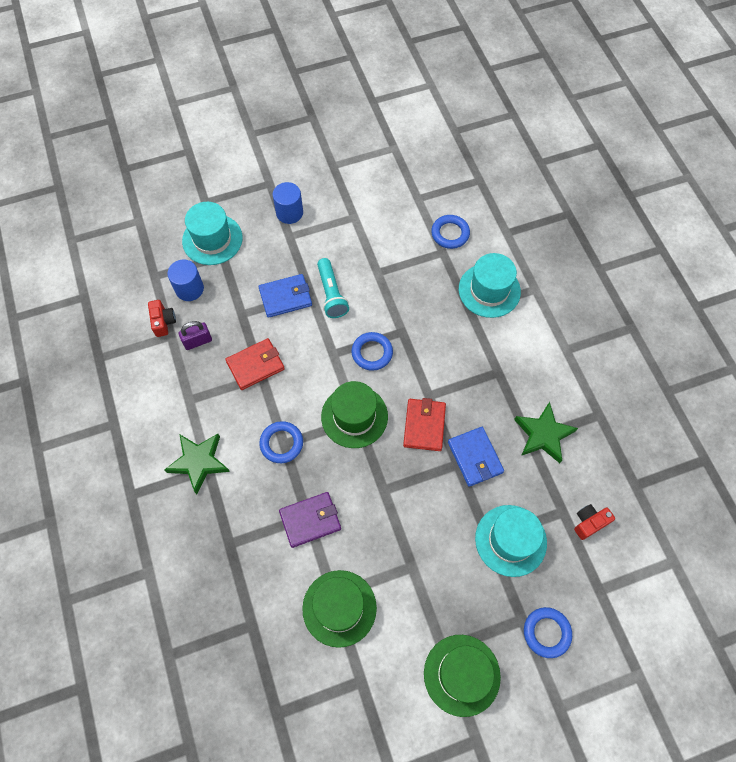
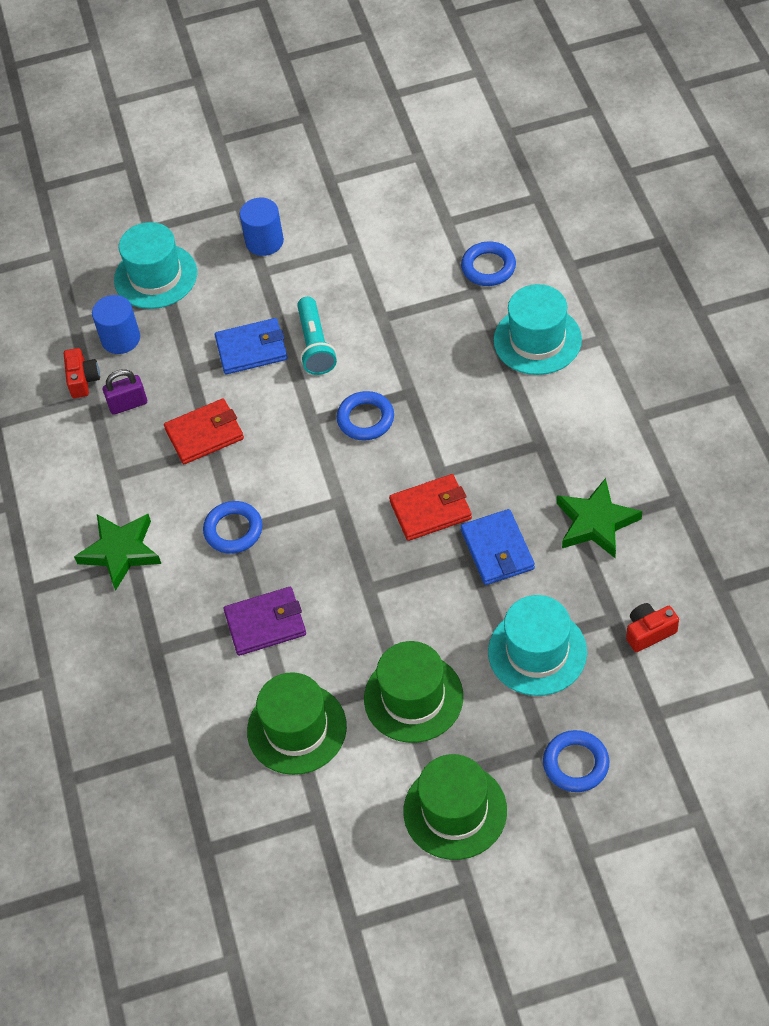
camera: 10 degrees right, 10 degrees down
(354, 416) = (335, 498): green hat -> green hat (413, 697)
(424, 426) = (430, 510): red wallet -> red wallet turned 60 degrees clockwise

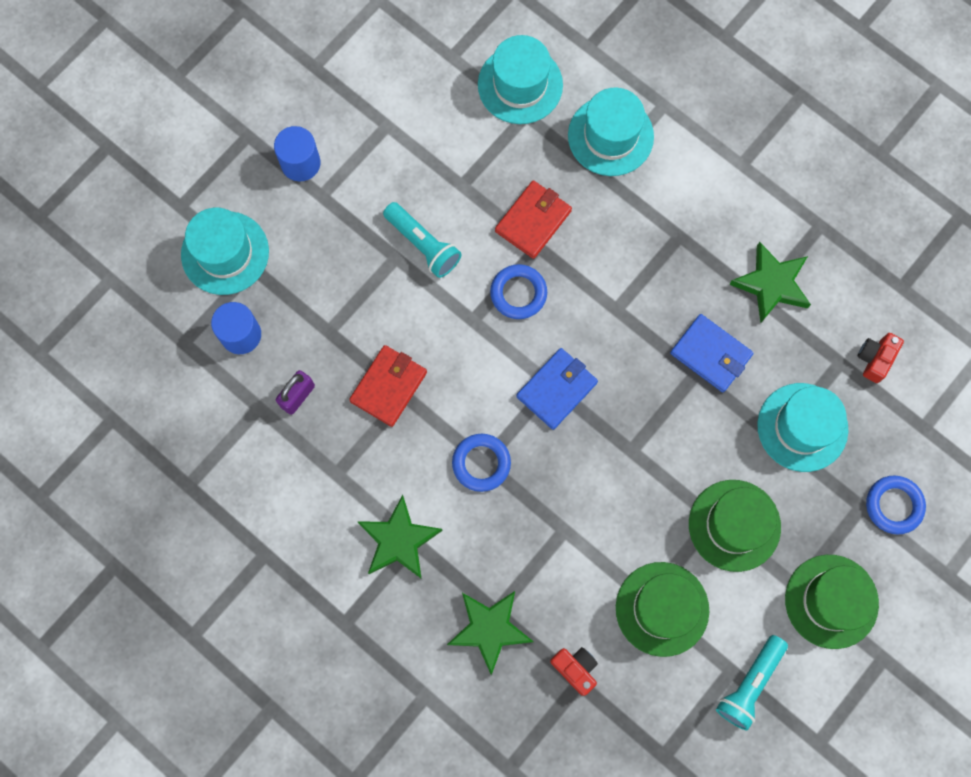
camera: 40 degrees left, 20 degrees up
(83, 380) = (237, 395): red camera -> red camera (575, 669)
(139, 660) = (489, 629): none -> green star
(251, 349) = (369, 280): blue wallet -> blue wallet (557, 389)
(265, 623) = (570, 532): purple wallet -> none
(327, 836) = (749, 684): none -> turquoise flashlight
(430, 510) = (632, 349): red wallet -> red wallet (533, 221)
(488, 267) = (520, 85): blue ring -> turquoise hat

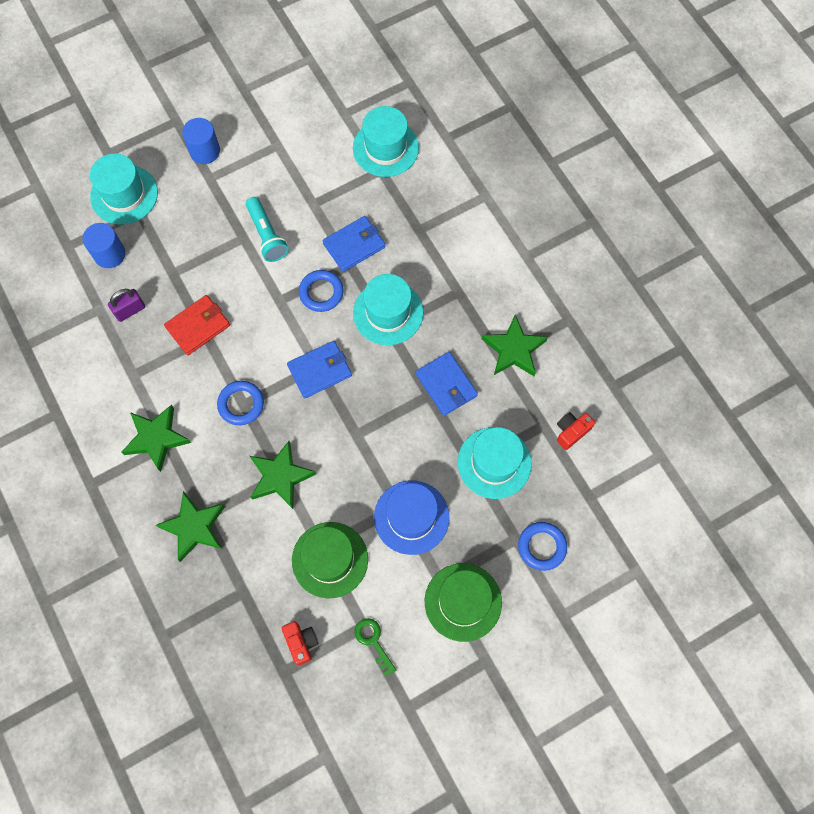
camera: 20 degrees right, 5 degrees down
(533, 221) = (354, 245): red wallet -> blue wallet
(564, 533) = (280, 477): none -> green star
(575, 669) = (245, 580): red camera -> red camera (301, 642)
(610, 136) = (437, 204): turquoise hat -> turquoise hat (388, 312)
(734, 525) = (411, 517): green hat -> blue hat
(749, 684) = (373, 641): turquoise flashlight -> green key

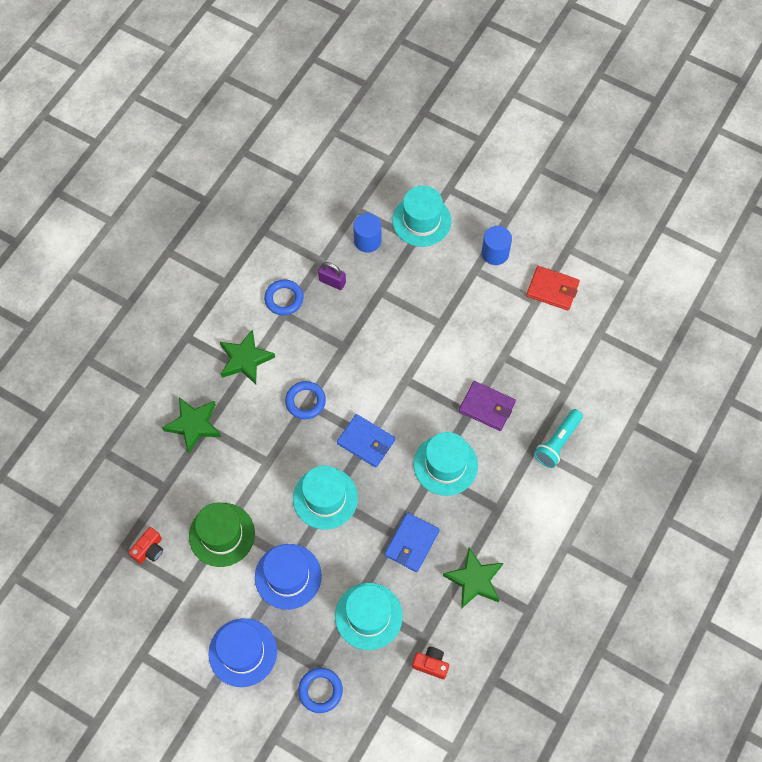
camera: 60 degrees right, 5 degrees down
(198, 326) = (348, 335): red wallet -> red wallet (552, 289)
(267, 235) = (453, 339): turquoise flashlight -> turquoise flashlight (557, 442)
(280, 477) = (265, 462): green star -> none
(321, 292) = (431, 406): blue ring -> blue ring (284, 299)
(354, 245) = (486, 407): blue wallet -> purple wallet
(373, 641) = (177, 601): green key -> none
(385, 148) = (589, 382): turquoise hat -> turquoise hat (325, 498)
(463, 602) = (242, 652): green hat -> blue hat

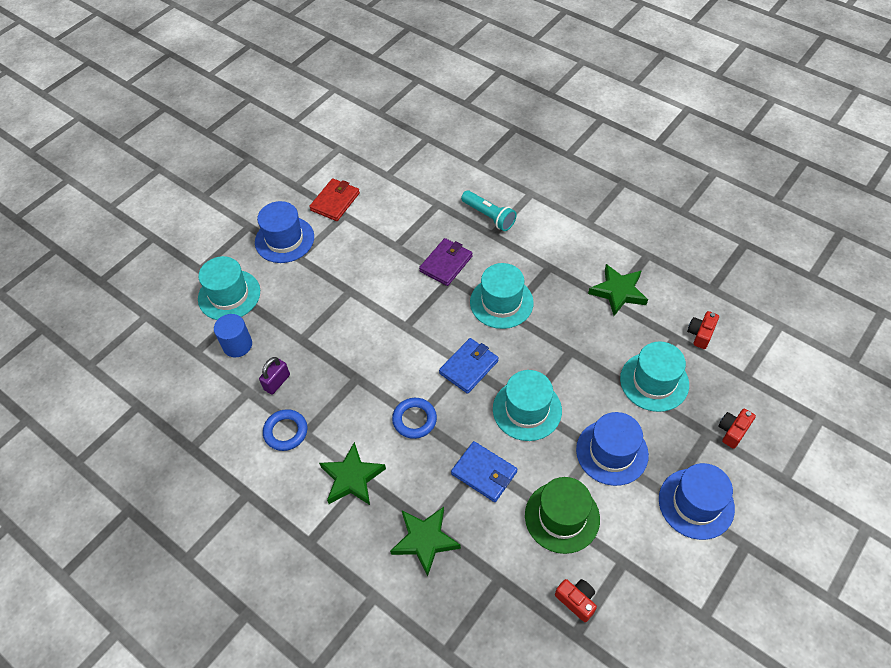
camera: 80 degrees left, 10 degrees down
(320, 691) = (732, 431): blue ring -> red camera
(411, 543) = (580, 338): blue wallet -> blue wallet (484, 473)
(495, 253) = (284, 239): blue cylinder -> blue hat

